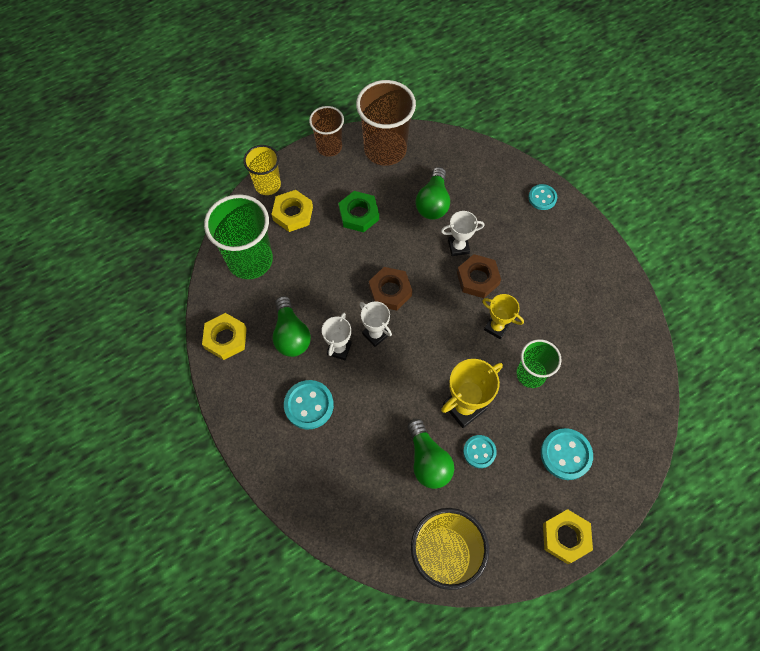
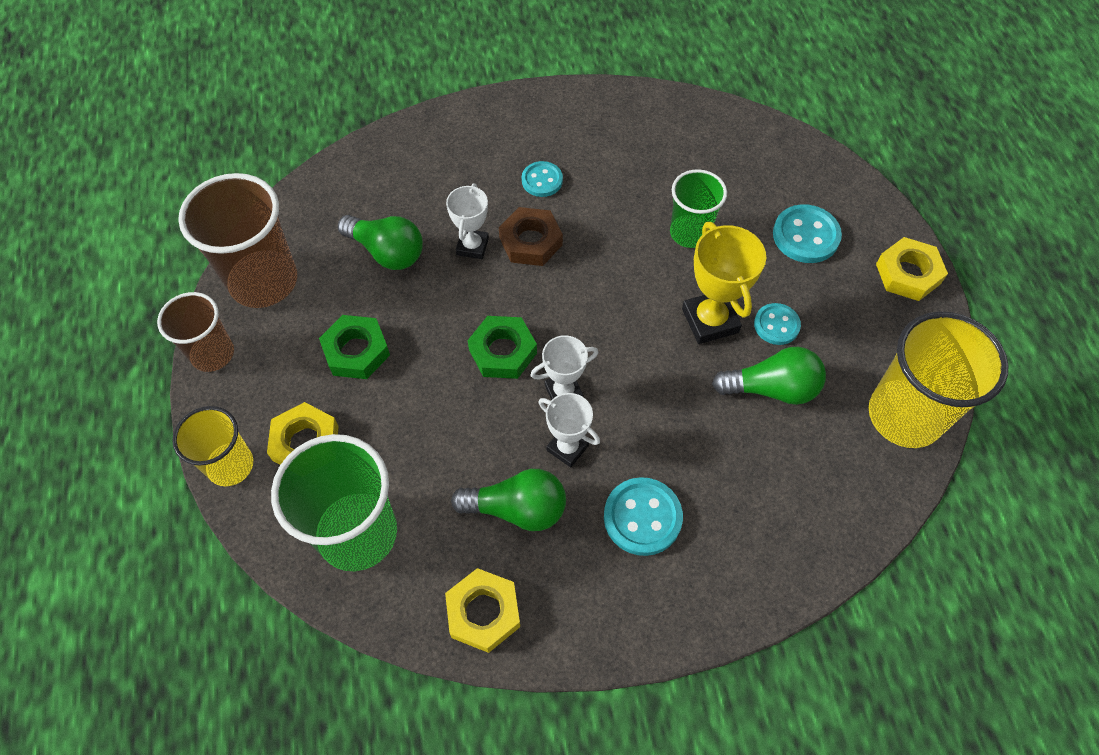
camera: 70 degrees left, 5 degrees down
(390, 291) = (502, 351): brown nut -> green nut
(496, 327) = (610, 246): yellow trophy -> none
(542, 198) = (445, 131): turquoise button -> turquoise button (542, 180)

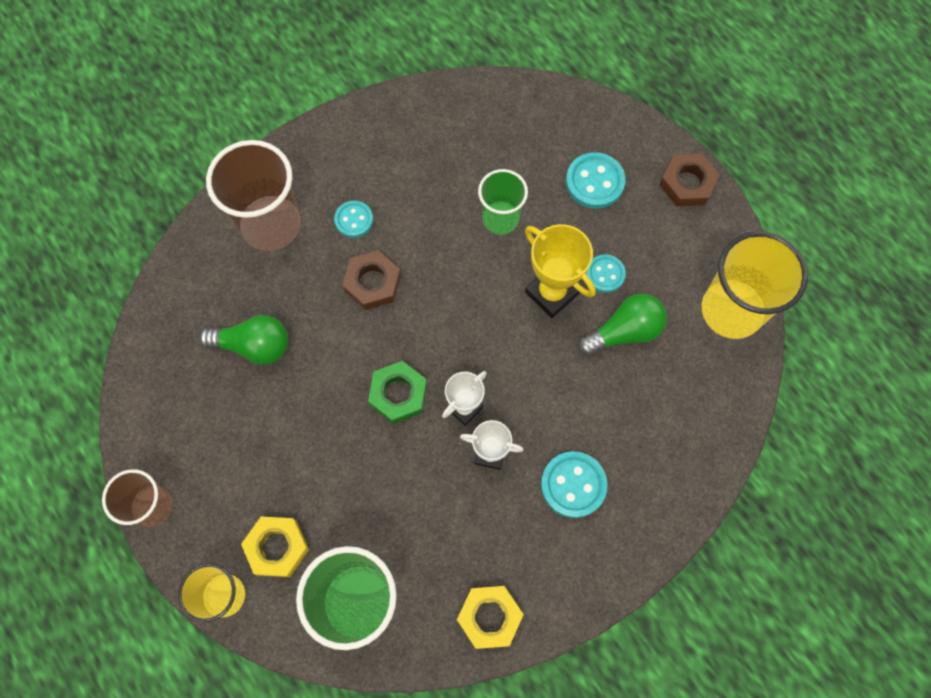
camera: 25 degrees left, 10 degrees up
(263, 281) = (159, 420): brown cup -> brown cup (271, 225)
(356, 351) = (276, 448): green nut -> none
(472, 246) = (325, 309): white trophy -> none
(517, 509) = (475, 523): green light bulb -> none
(908, 274) = (687, 183): yellow nut -> brown nut

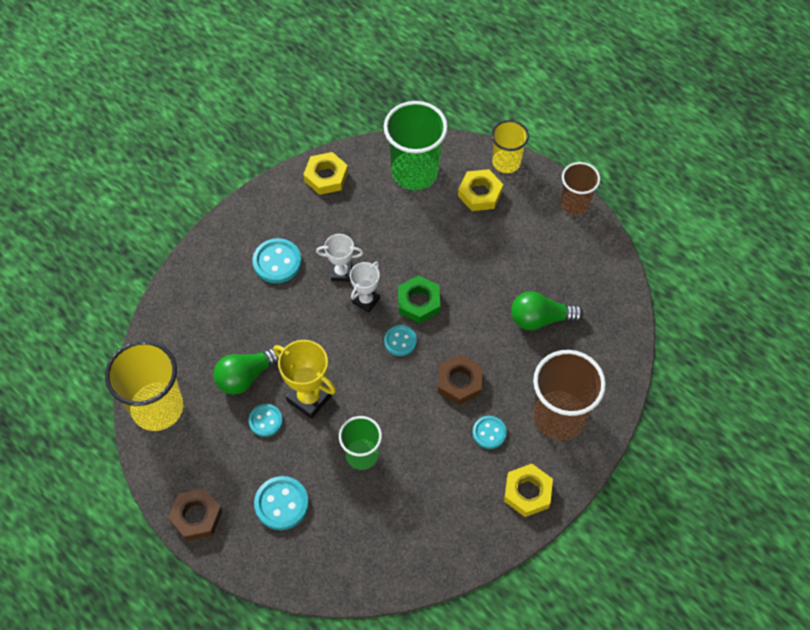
camera: 170 degrees right, 10 degrees down
(330, 152) = (527, 492): none -> yellow nut
(432, 345) = (400, 341): none -> turquoise button

